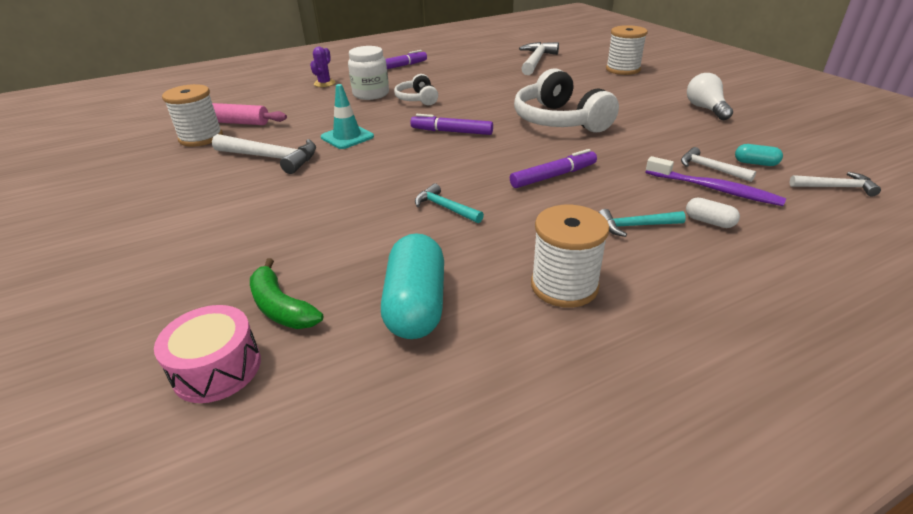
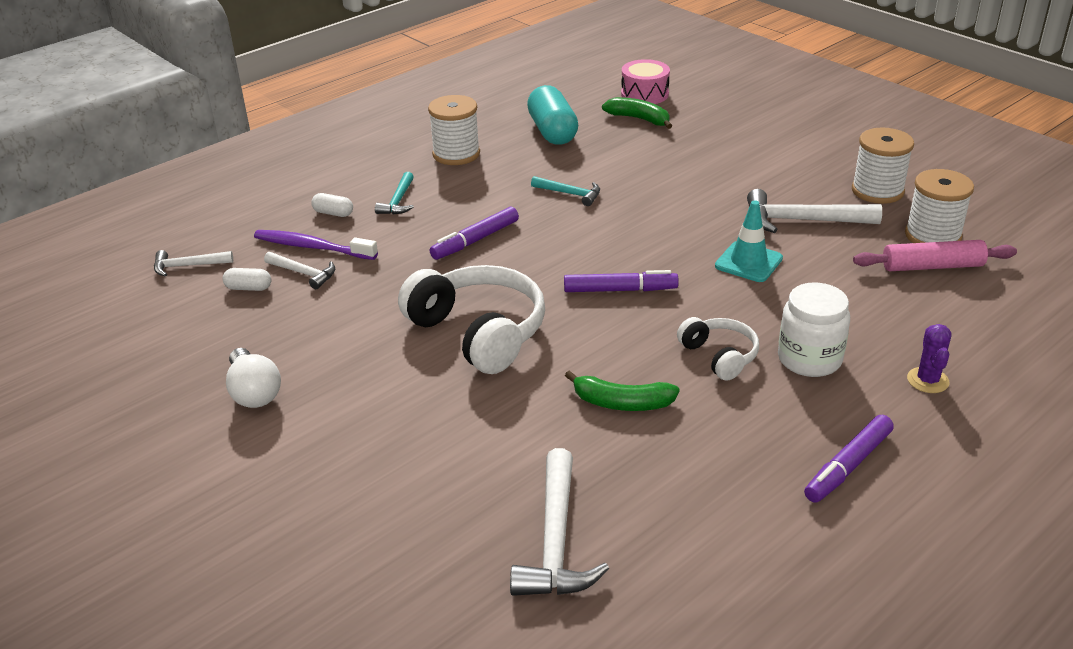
camera: 165 degrees right, 0 degrees up
(485, 89) = (622, 403): none -> green banana
(623, 69) = (361, 522): white spool -> white spool (877, 191)
(635, 226) = (398, 201): turquoise hammer -> turquoise hammer turned 120 degrees clockwise
(755, 163) = (248, 288): turquoise capsule -> white capsule

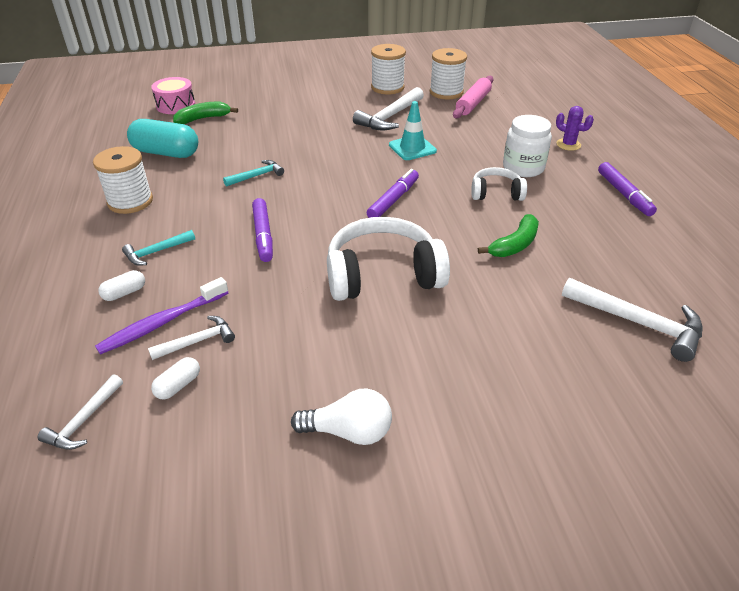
camera: 60 degrees left, 5 degrees up
(398, 201) = (156, 252): turquoise hammer -> turquoise hammer turned 105 degrees clockwise

